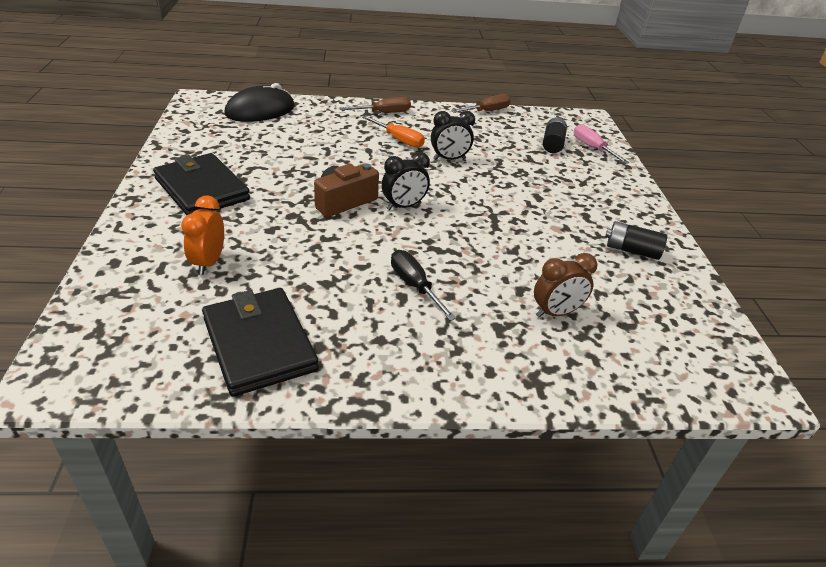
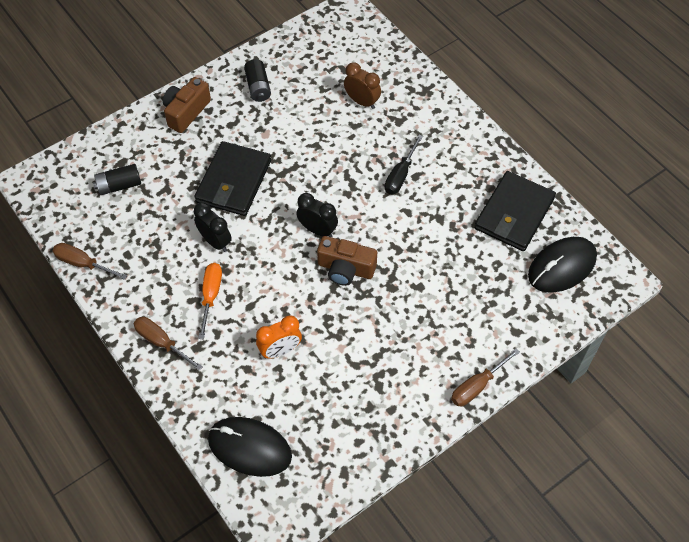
camera: 120 degrees left, 20 degrees up
(136, 209) = (476, 386): none -> brown screwdriver
(143, 338) = (562, 267): none -> black mouse
(202, 189) = (415, 370): black wallet -> black wallet (234, 181)
(209, 262) = (482, 291): orange clock -> orange clock (280, 350)
(592, 148) = (104, 156): pink screwdriver -> none
(621, 199) = (186, 112): none -> brown camera

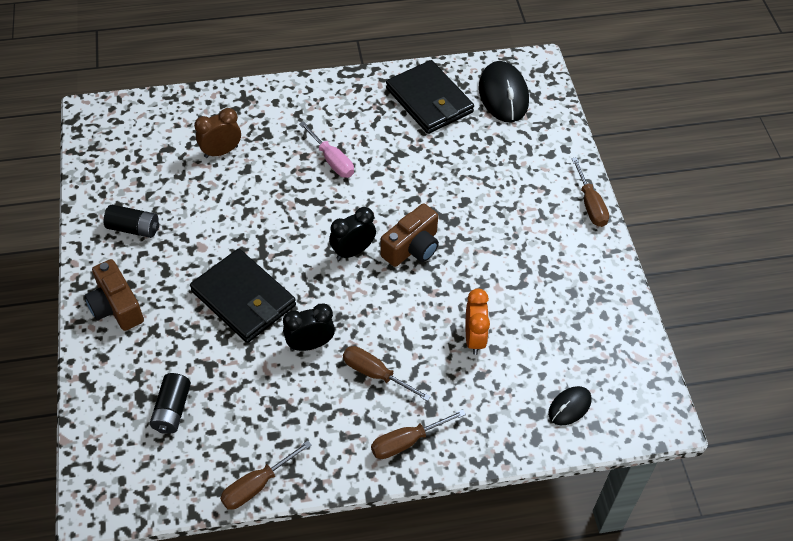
camera: 65 degrees left, 5 degrees down
(211, 295) = (375, 374): orange screwdriver -> brown screwdriver
(249, 448) = (569, 407): black mouse -> black mouse, size x0.54
(400, 175) = (332, 161): black screwdriver -> pink screwdriver

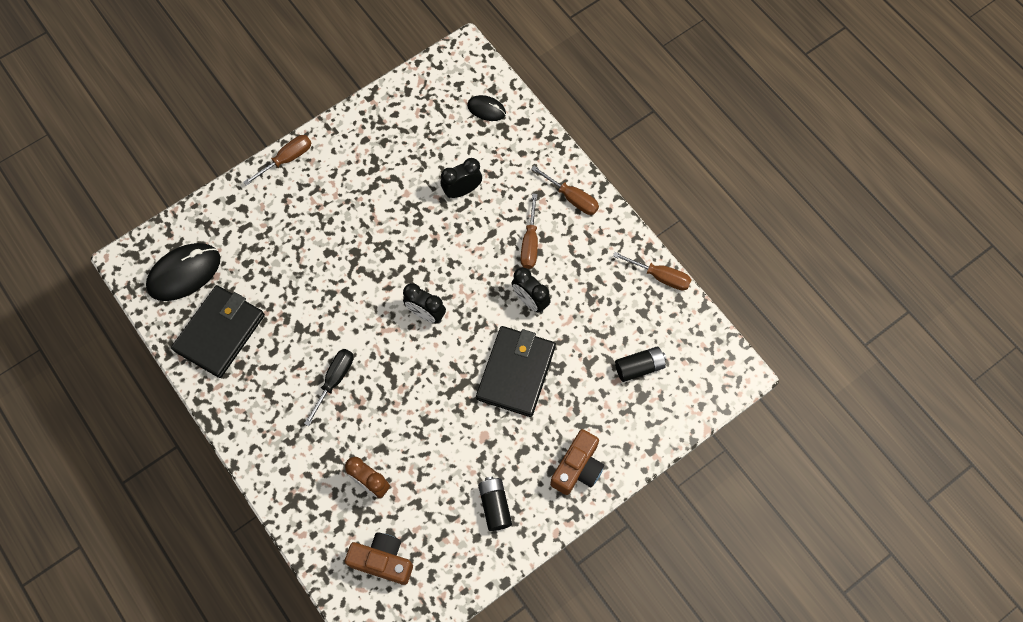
camera: 115 degrees left, 15 degrees up
(332, 161) = (335, 380): pink screwdriver -> black screwdriver
(412, 247) = (399, 271): brown camera -> brown camera (382, 560)
(474, 338) = (462, 190): orange clock -> black clock

